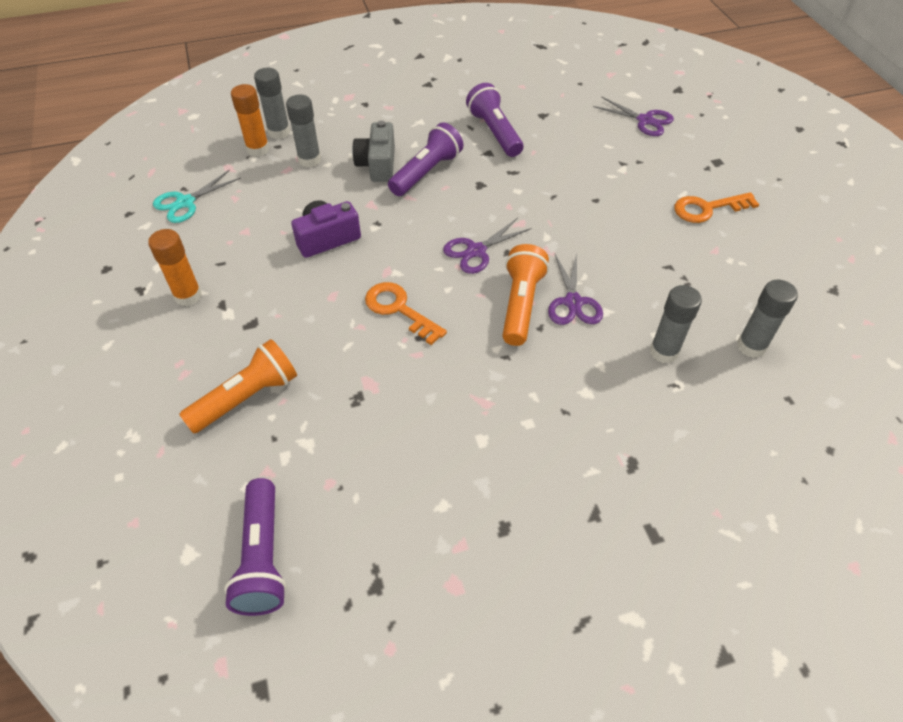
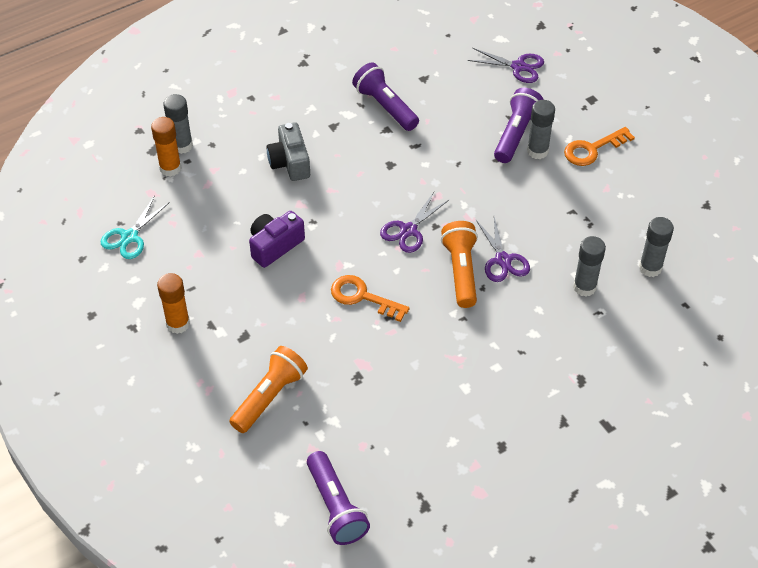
camera: 15 degrees left, 0 degrees up
(309, 160) = (224, 170): grey glue stick -> grey glue stick (537, 151)
(426, 172) = (337, 161): purple flashlight -> purple flashlight (516, 134)

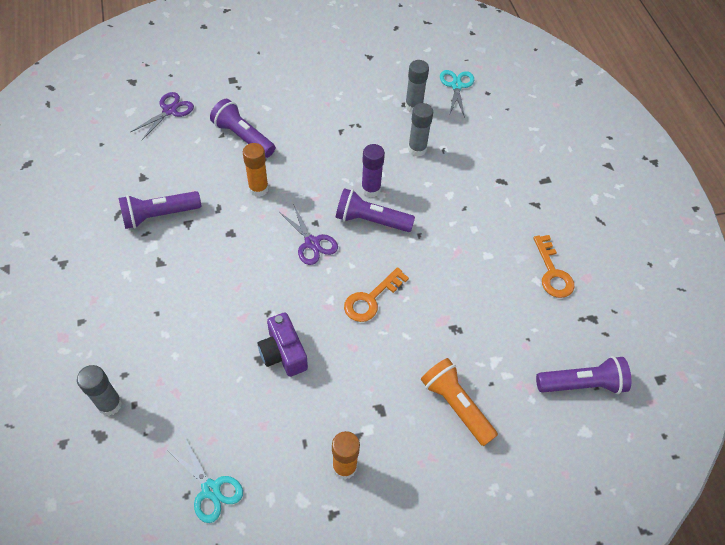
camera: 75 degrees left, 5 degrees up
(170, 168) = (135, 424): orange glue stick -> orange glue stick (258, 189)
(290, 162) = (186, 311): grey camera -> none
(461, 271) = (370, 220): orange flashlight -> purple flashlight
(503, 260) = (371, 189): purple scissors -> purple glue stick
(537, 151) = (268, 130): grey glue stick -> none
(592, 149) = (284, 97): orange key -> orange key (552, 273)
(711, 302) = (456, 86): none -> turquoise scissors

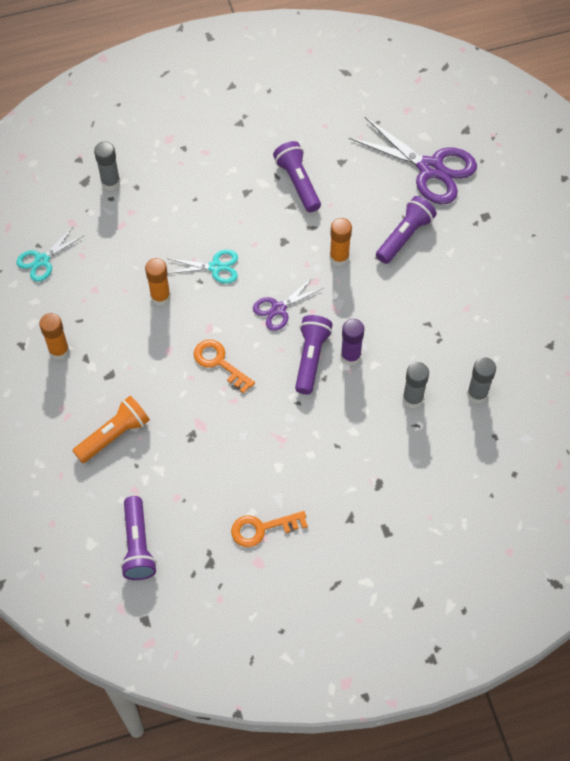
camera: 90 degrees right, 5 degrees up
(169, 111) = (430, 168): purple scissors -> purple scissors, size x1.86
(283, 353) = (160, 297): purple camera -> orange glue stick
(456, 86) = (519, 439): turquoise scissors -> turquoise scissors (215, 267)

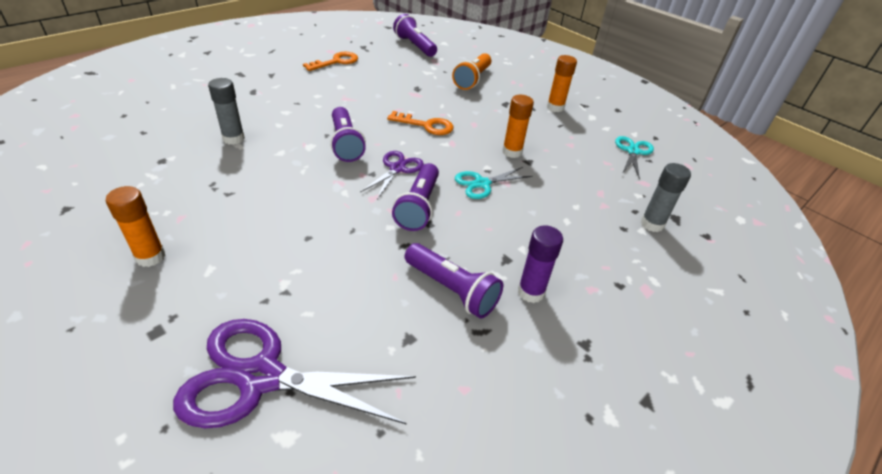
camera: 150 degrees right, 20 degrees down
(339, 257) = (356, 225): orange glue stick -> orange glue stick (150, 257)
(350, 356) = (307, 152): purple glue stick -> purple glue stick (531, 292)
(404, 236) = (279, 269): purple flashlight -> purple flashlight (418, 207)
(477, 394) = (163, 154): grey glue stick -> none

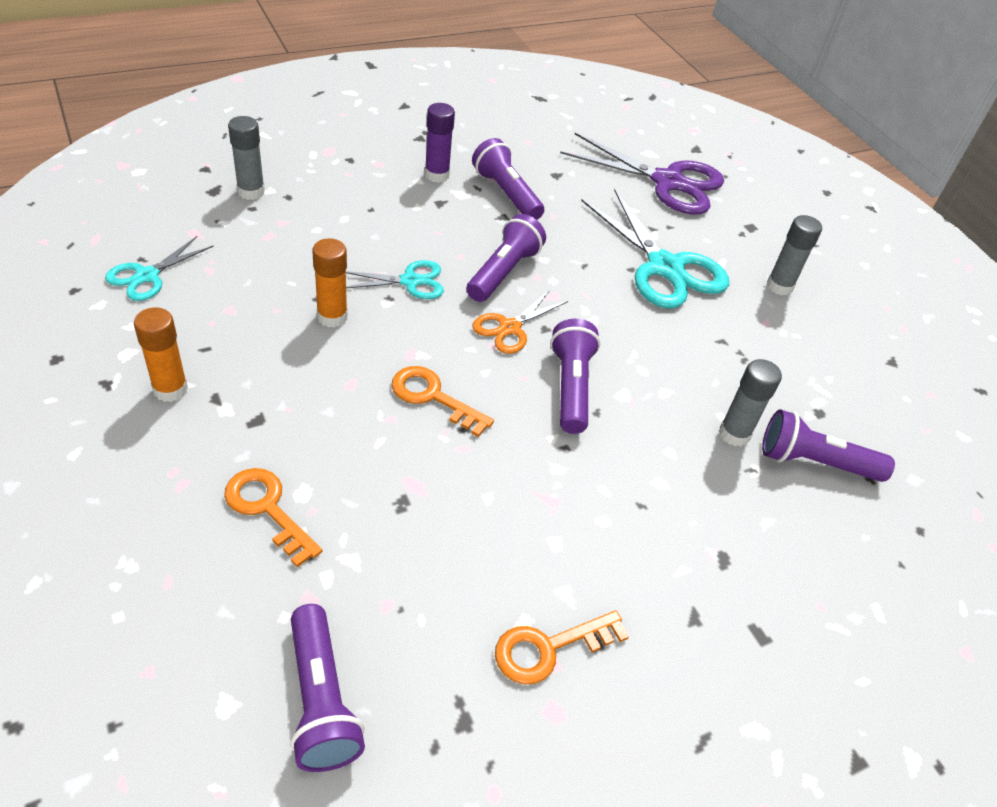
camera: 165 degrees left, 5 degrees up
(150, 257) = (779, 286): orange glue stick -> grey glue stick
(180, 134) = (814, 462): none -> purple flashlight
(274, 247) = (664, 267): none -> turquoise scissors
(397, 168) = (510, 328): purple scissors -> orange scissors
(472, 80) = (267, 509): orange flashlight -> orange key

